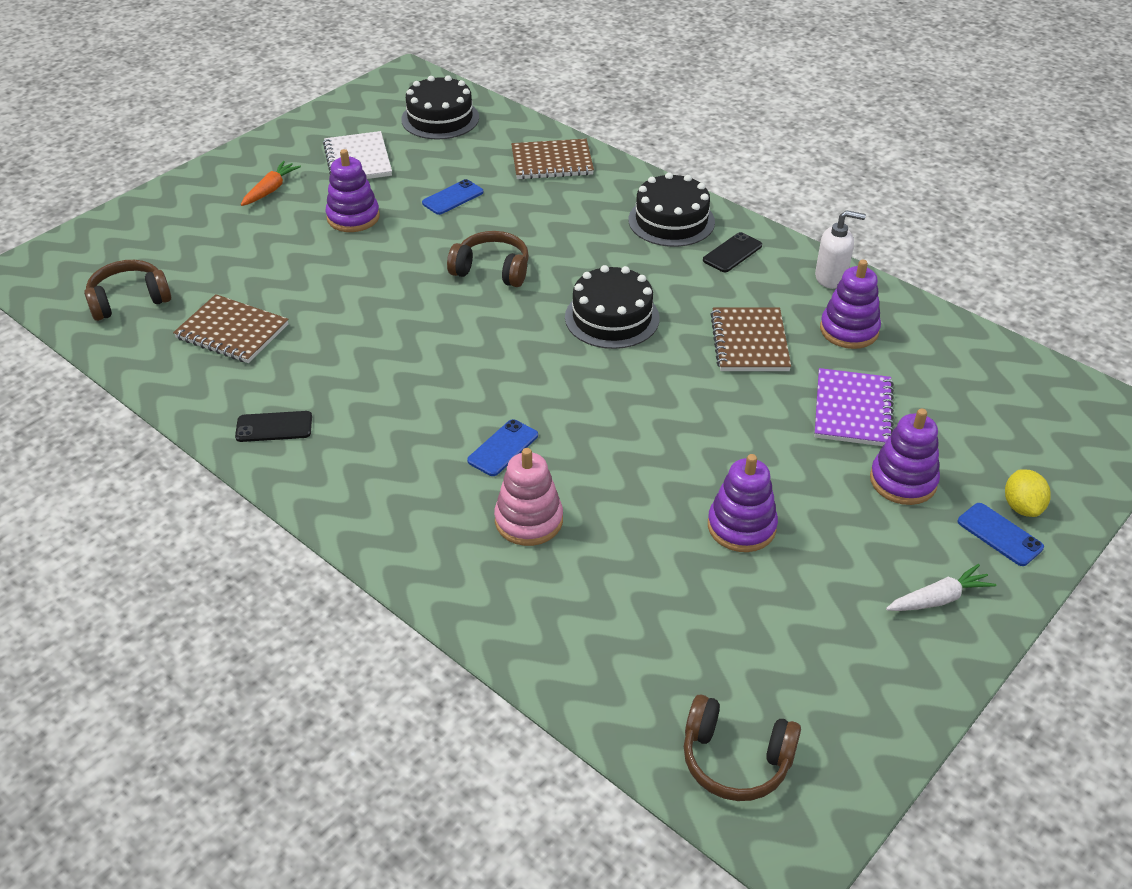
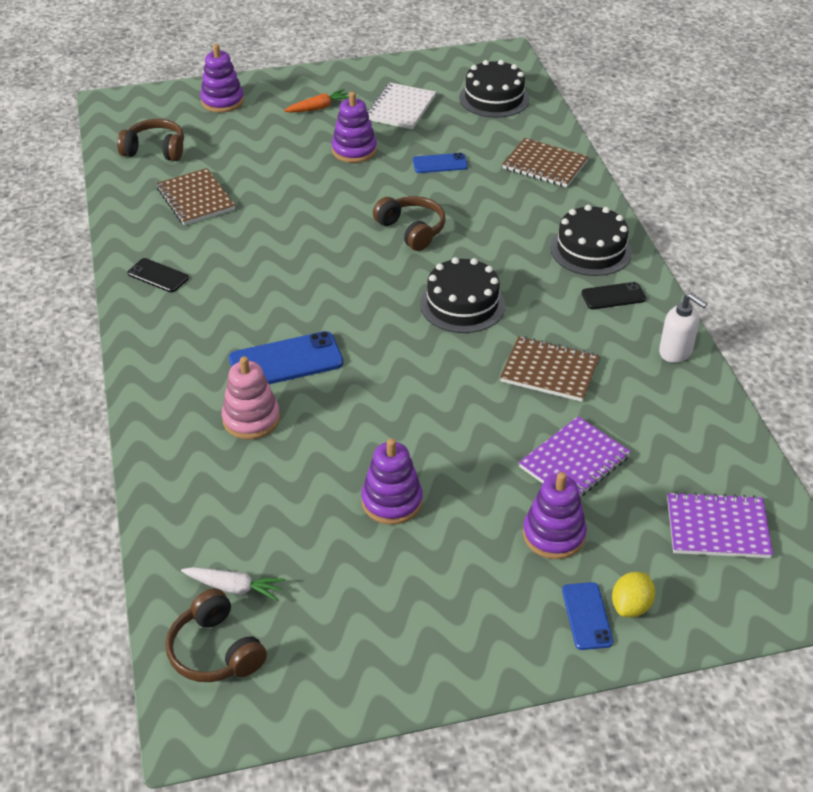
camera: 35 degrees right, 0 degrees up
(503, 448) = (286, 361): blue phone -> blue phone, size x1.70
(749, 342) = (549, 371): brown notebook -> brown notebook turned 75 degrees clockwise
(849, 330) = (643, 400): purple stacking toy -> purple stacking toy (222, 101)
(938, 599) = (481, 633): white carrot -> white carrot (234, 587)
(1013, 407) = (717, 528): none -> purple notebook

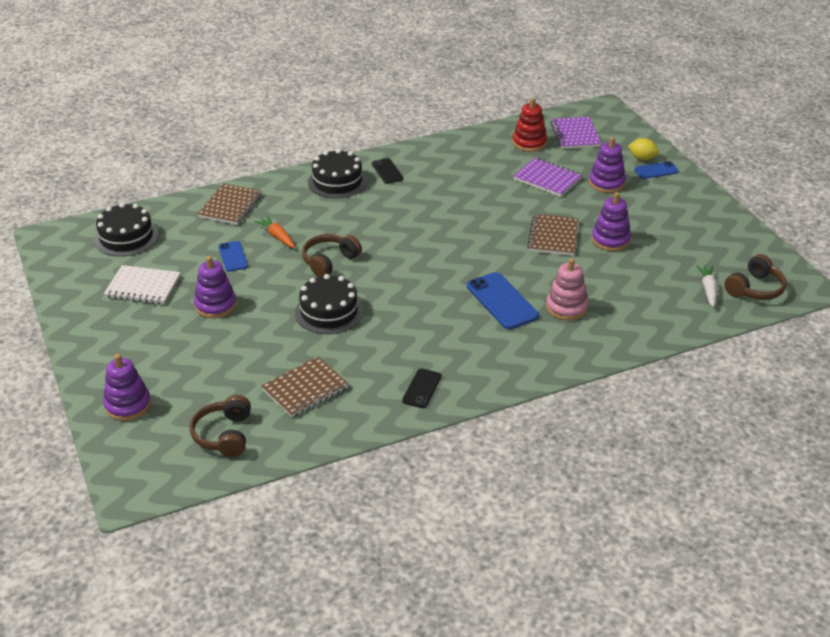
camera: 100 degrees left, 5 degrees down
(318, 108) = (141, 337): orange carrot -> orange carrot (277, 236)
(462, 304) = (413, 230): black cake -> black cake (329, 312)
(549, 371) = (471, 191): brown notebook -> brown notebook (553, 237)
(676, 352) = (436, 148): white soap dispenser -> none
(690, 461) = (529, 143): none -> red stacking toy

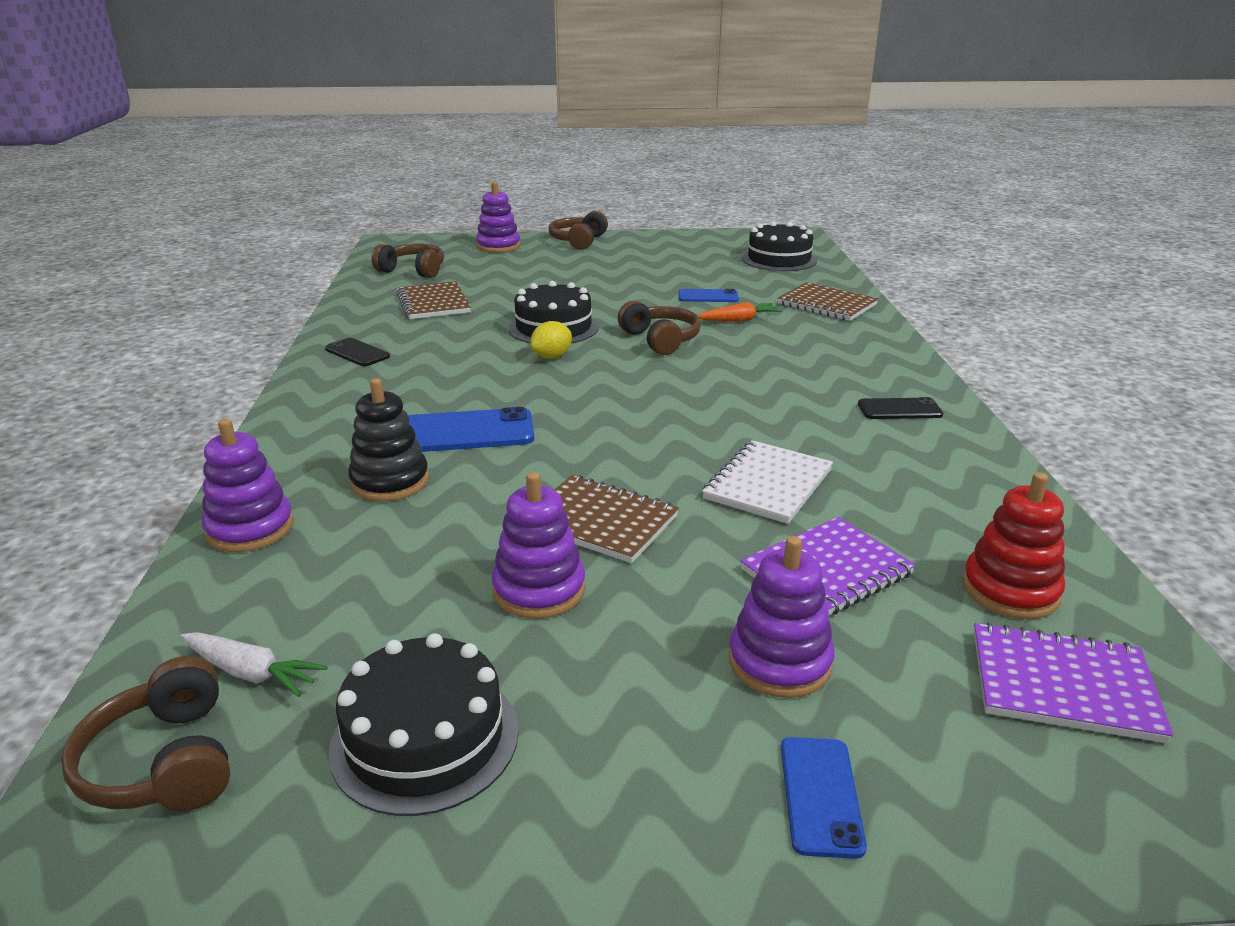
camera: 110 degrees right, 10 degrees down
(96, 357) = (578, 241): none -> brown headphones
(143, 287) = (678, 260): white notebook -> white notebook (768, 484)
(215, 305) = (618, 282): purple stacking toy -> purple stacking toy (250, 529)
(337, 181) = (874, 369): black cake -> black cake (425, 739)
(566, 307) = (390, 481): pink stacking toy -> black stacking toy
(642, 158) = (905, 790): yellow lemon -> yellow lemon (552, 357)

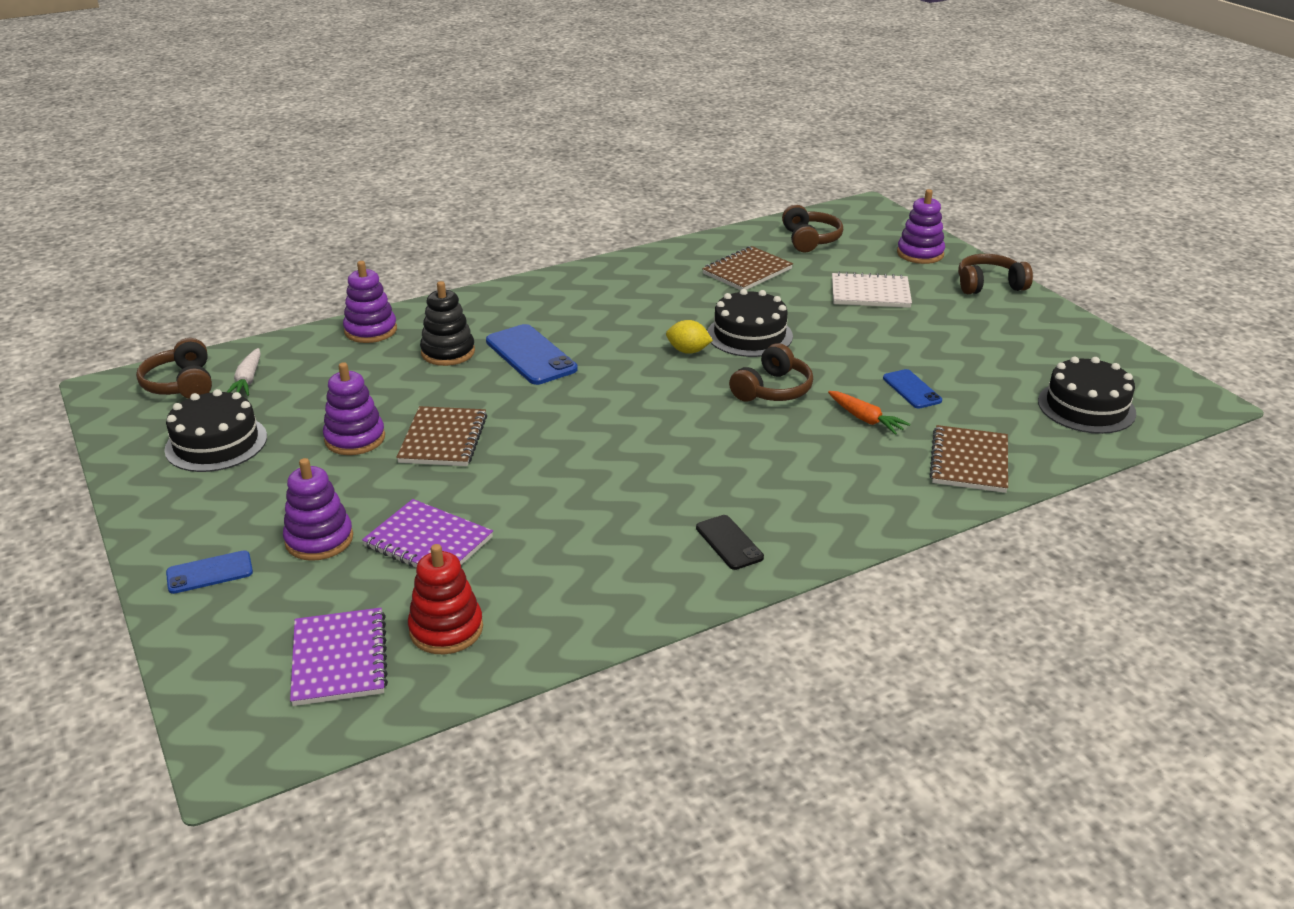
camera: 65 degrees right, 5 degrees up
(164, 762) = (181, 384): brown headphones -> brown headphones turned 60 degrees counterclockwise
(357, 353) = (624, 276): black phone -> none
(768, 484) = (538, 496): white notebook -> white notebook (870, 293)

